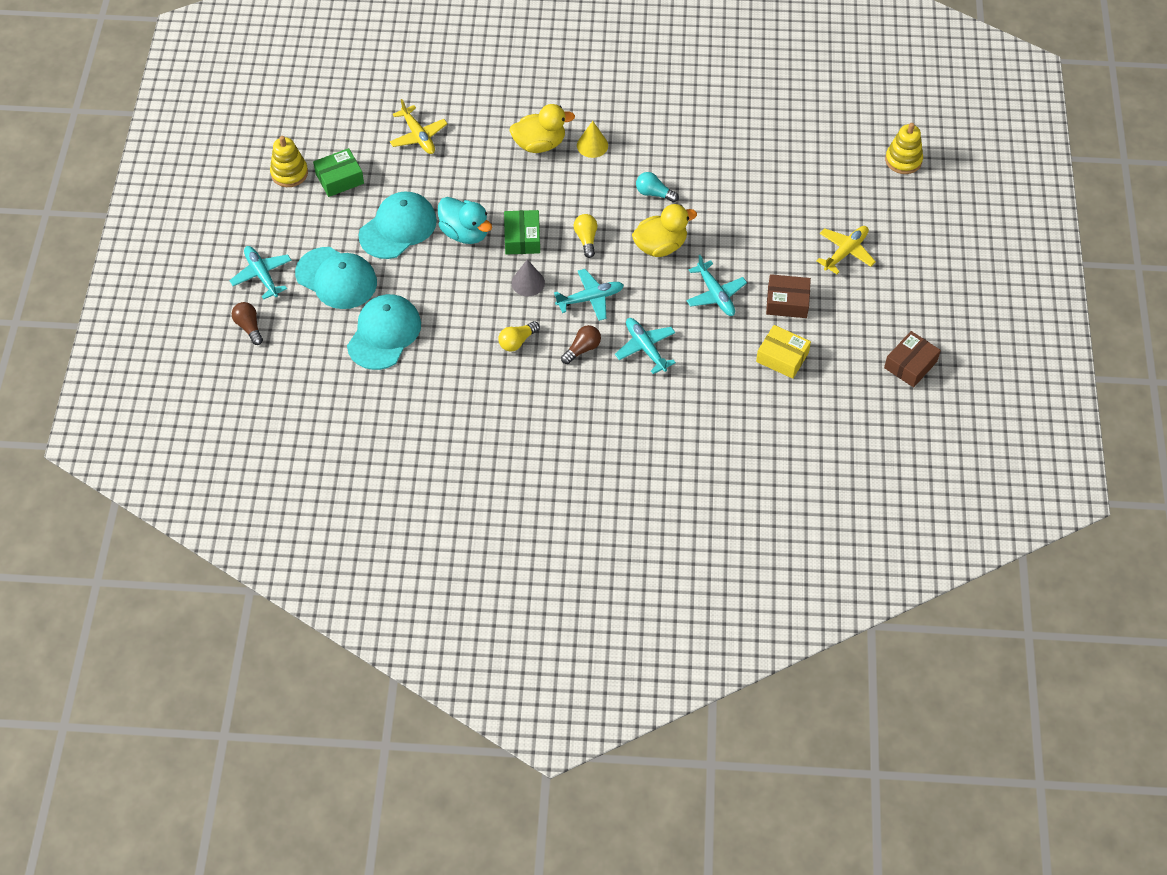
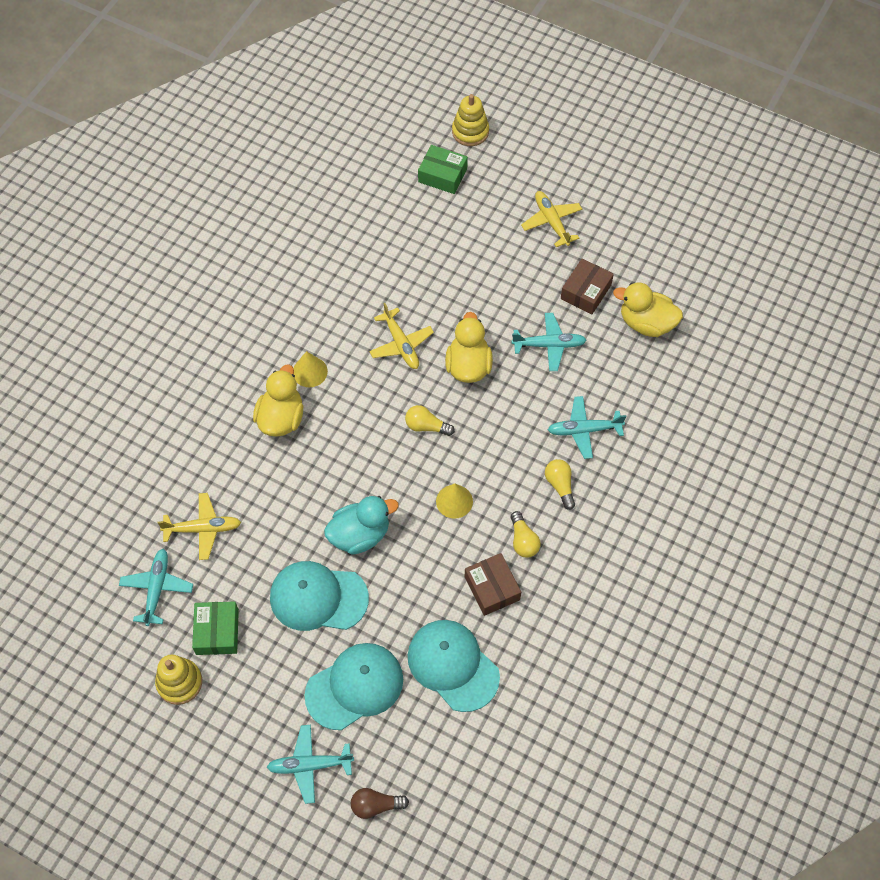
camera: 65 degrees left, 5 degrees up
(398, 228) = (318, 597): turquoise cap -> turquoise cap turned 60 degrees counterclockwise
(522, 238) = (395, 484): green box -> green box (442, 175)
(528, 282) = (454, 501): grey cone -> yellow cone
(582, 349) = (560, 485): brown light bulb -> yellow light bulb
(590, 299) = (502, 453): turquoise plane -> turquoise plane (157, 589)
(654, 193) = (401, 344): turquoise light bulb -> yellow plane
(782, 357) = (646, 323): yellow box -> yellow duck
(910, 365) = (698, 230): brown box -> brown box (492, 588)

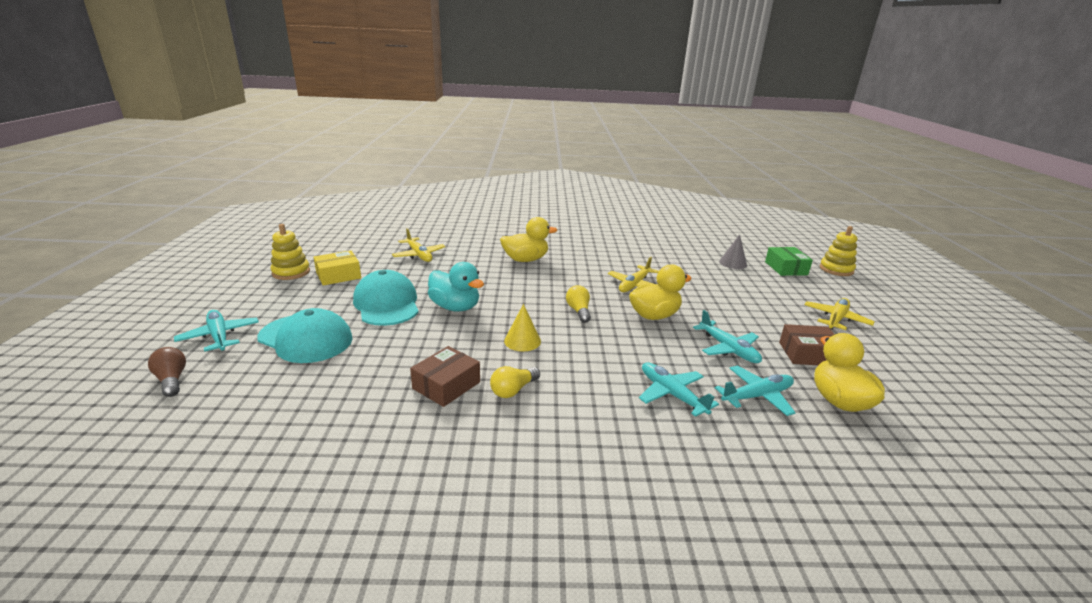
camera: 60 degrees right, 35 degrees down
(157, 589) = (364, 252): turquoise plane -> turquoise plane (756, 396)
(217, 632) = (338, 275): green box -> yellow box
(310, 372) = (571, 260): yellow cone -> none
(404, 215) = (733, 263): none -> grey cone
(453, 665) = (346, 385): turquoise cap -> none
(560, 485) = (595, 396): yellow light bulb -> none

